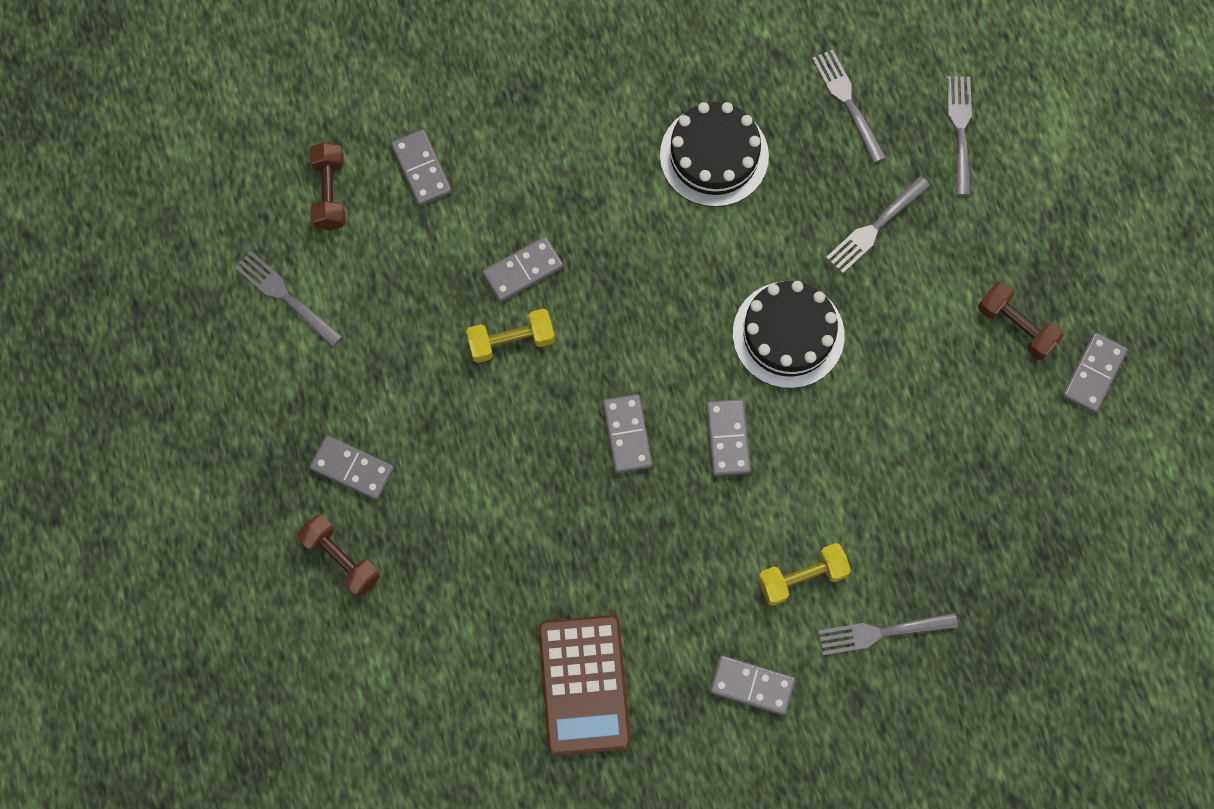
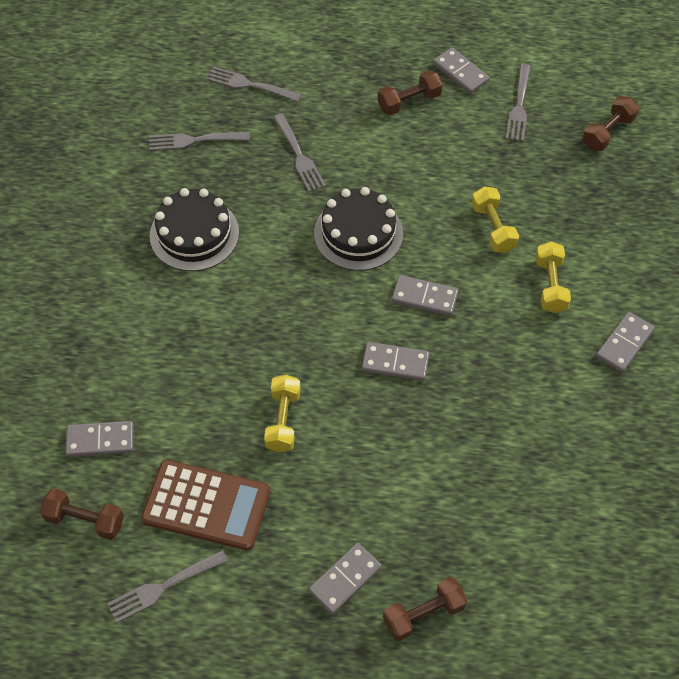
camera: 70 degrees left, 15 degrees down
(523, 271) = (226, 393): grey domino -> none
(584, 685) = (591, 458): brown calculator -> brown calculator (206, 505)
(859, 487) = (493, 228): none -> yellow dumbbell
(882, 632) = (607, 250): grey fork -> grey fork (519, 105)
(1073, 586) = (607, 132): none -> brown dumbbell

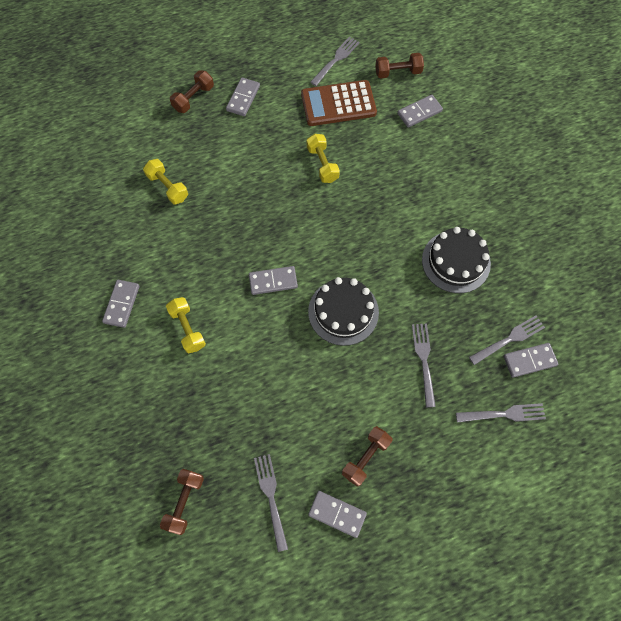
camera: 155 degrees right, 10 degrees up
(298, 155) = (424, 361): grey fork -> grey fork turned 45 degrees clockwise
(395, 363) = (271, 227): grey domino -> grey domino (529, 361)
(493, 228) = (247, 360): yellow dumbbell -> yellow dumbbell (168, 187)

